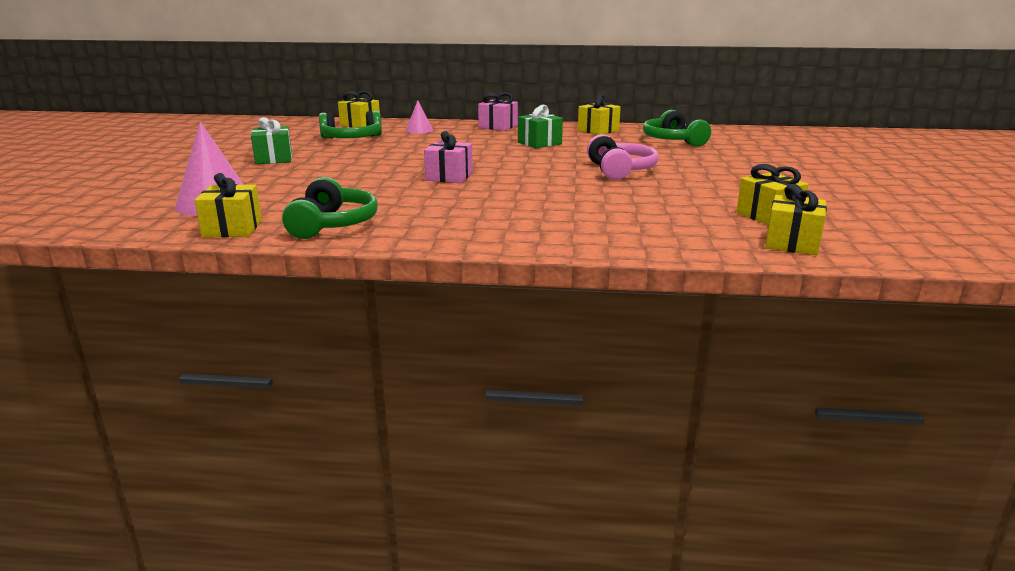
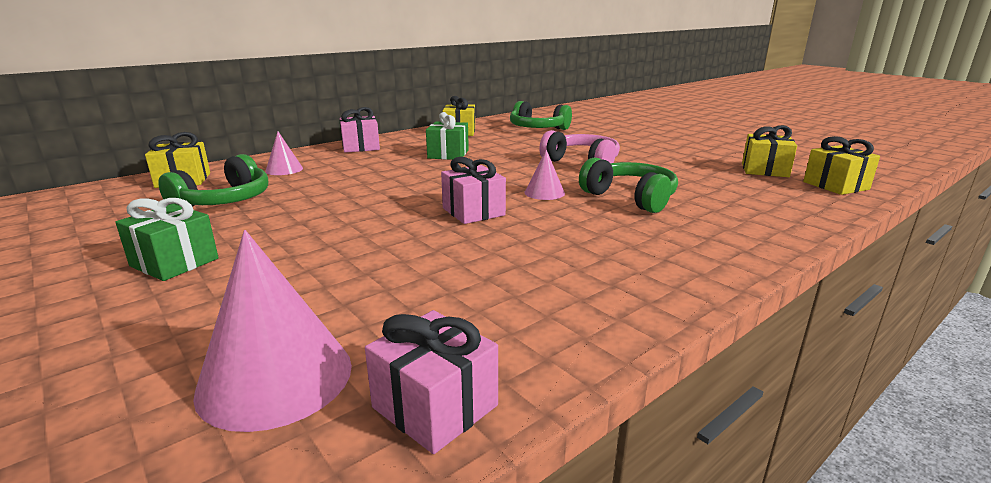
camera: 45 degrees left, 0 degrees up
(232, 229) = (435, 406): yellow gift -> pink gift
(332, 224) = (539, 324): green headphones -> green headphones (630, 198)
(524, 179) = (544, 193): none -> pink cone

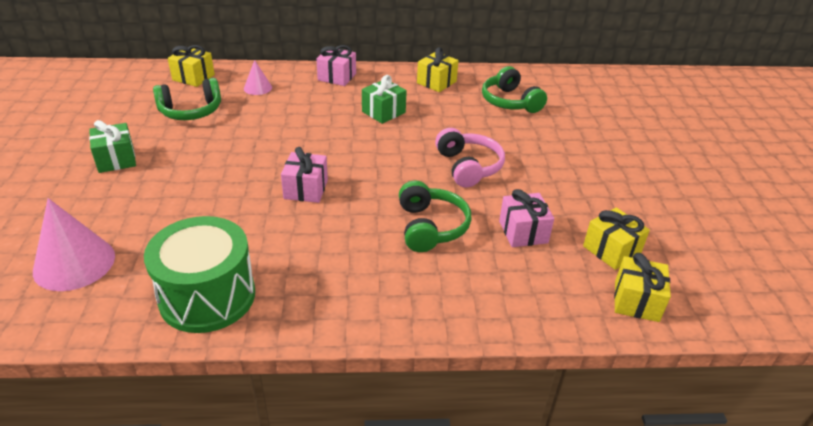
camera: 35 degrees right, 15 degrees up
(435, 406) = (105, 316): pink gift -> pink gift (523, 232)
(535, 321) = (207, 296): none -> green drum
(544, 193) = (380, 191): pink cone -> none

